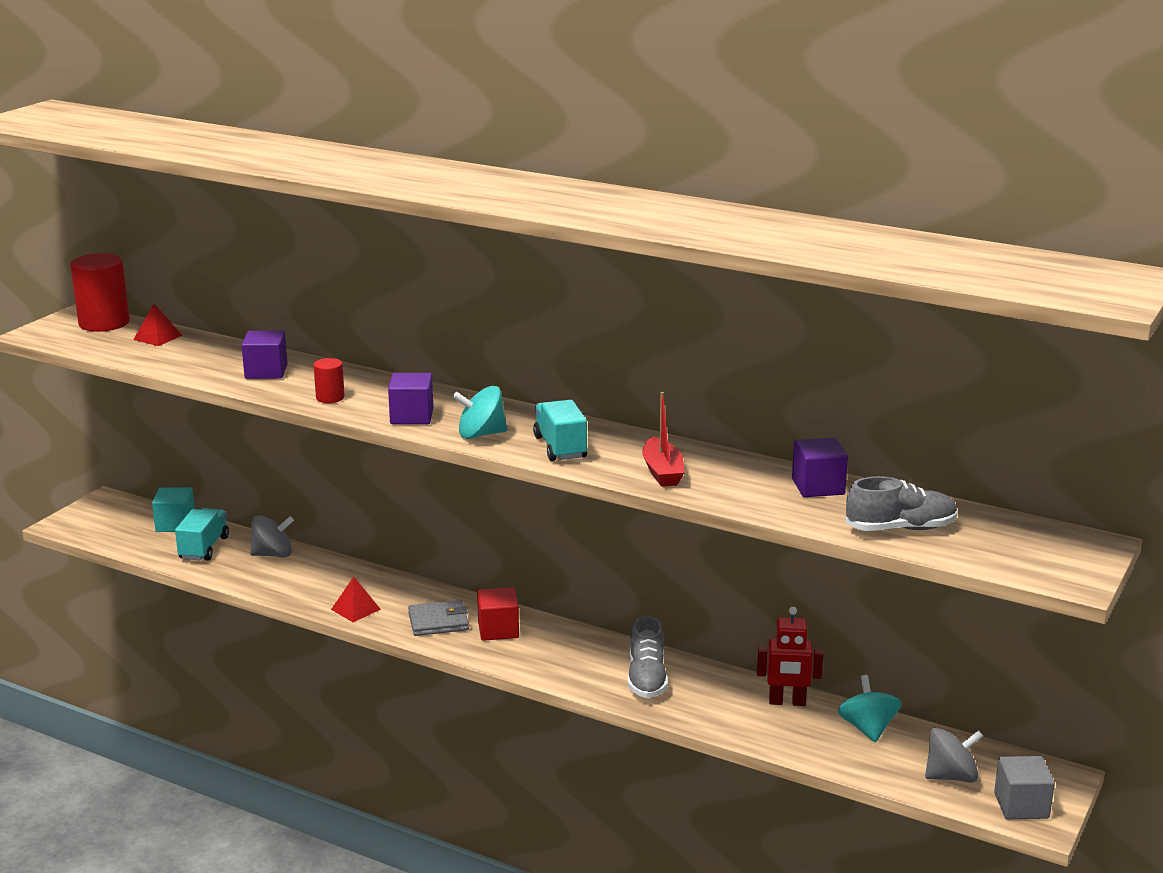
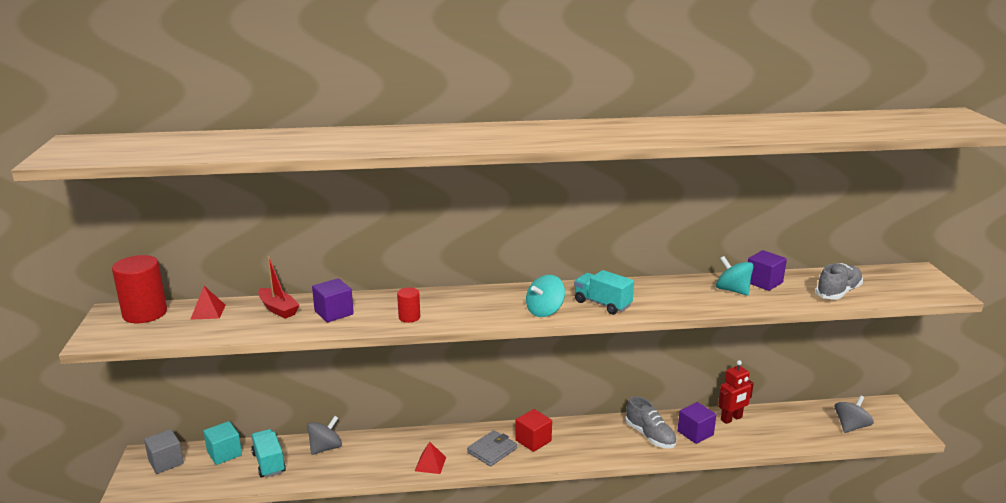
camera: 35 degrees left, 0 degrees up
(411, 416) = (483, 313): purple cube -> purple cube (695, 433)
(662, 472) = (680, 300): red boat -> red boat (278, 309)
(867, 729) = (784, 417): turquoise spinning top -> turquoise spinning top (732, 290)
(1021, 805) = (896, 428): grey cube -> grey cube (166, 462)

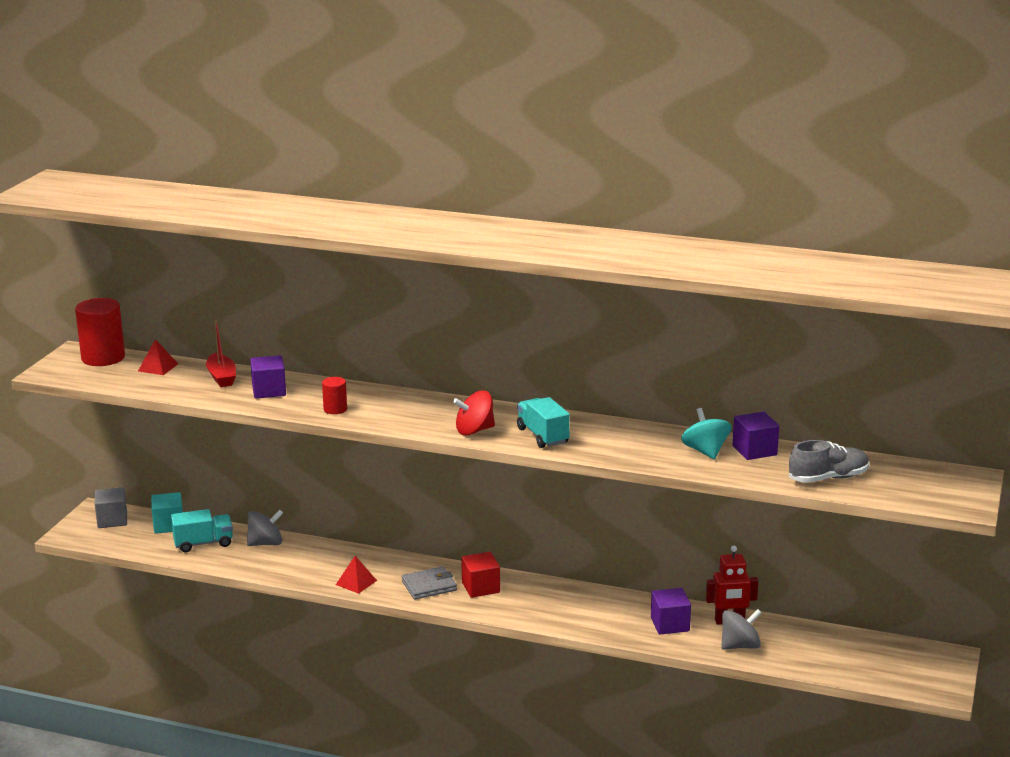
camera: 25 degrees right, 0 degrees up
(269, 463) = (203, 543): turquoise truck -> turquoise truck turned 75 degrees clockwise
(545, 311) = (474, 430): turquoise spinning top -> red spinning top
(650, 436) = (614, 614): grey shoe -> none
(851, 426) = (870, 664): grey spinning top -> grey spinning top (740, 646)

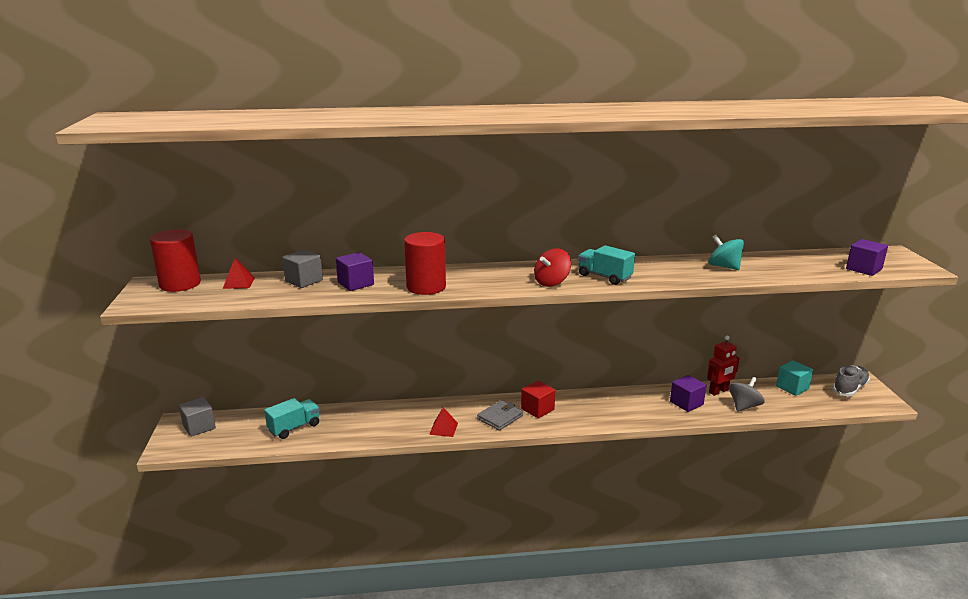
camera: 25 degrees left, 0 degrees up
(168, 525) = (253, 420): turquoise cube -> turquoise cube (792, 387)
(221, 377) = (304, 281): red boat -> grey cube
(265, 543) = (346, 415): grey spinning top -> none
(335, 409) = (426, 287): red cylinder -> red cylinder, size x1.95
(754, 450) = (752, 260): purple cube -> purple cube (864, 269)
(828, 478) = (822, 268): grey shoe -> grey shoe (849, 389)

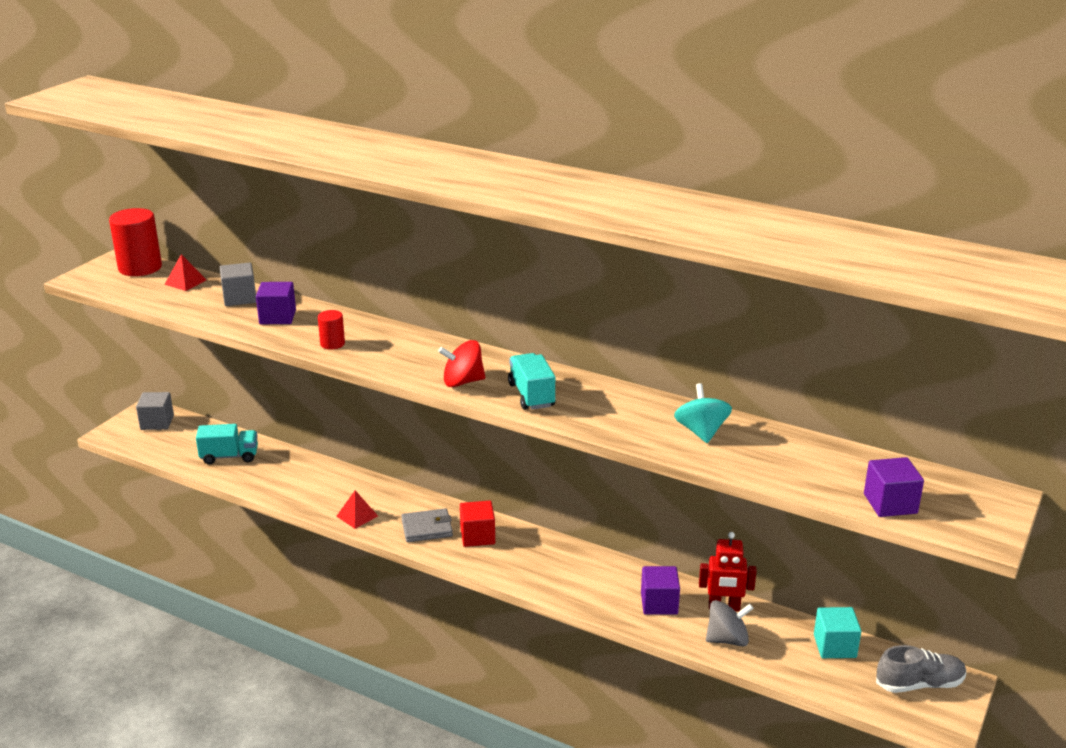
camera: 35 degrees right, 5 degrees up
(426, 287) = (332, 344): red cylinder -> red cylinder, size x0.51

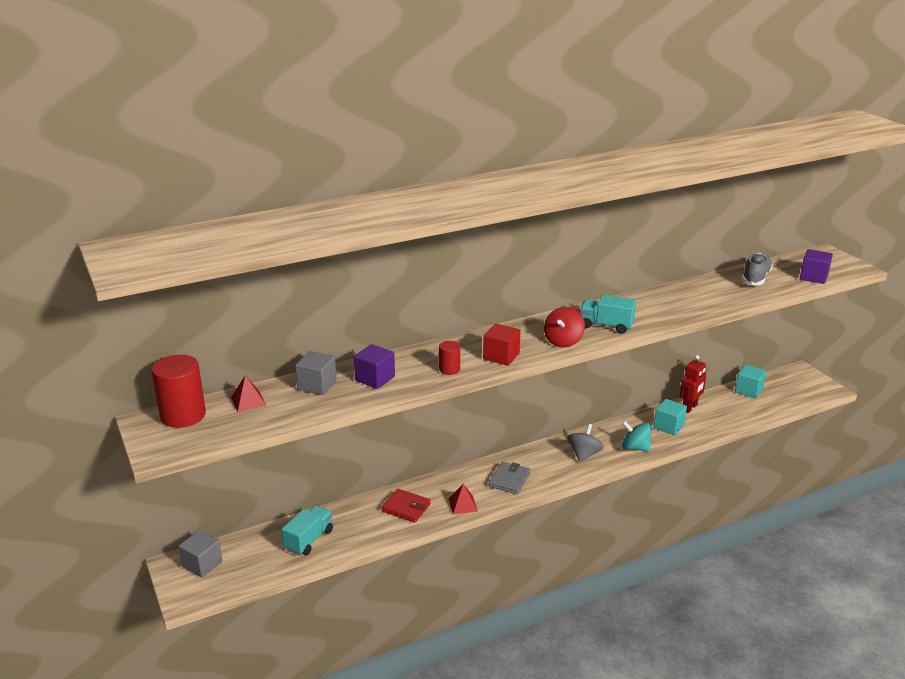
camera: 55 degrees left, 0 degrees up
(321, 486) = (406, 508): none -> red wallet
(477, 536) = (539, 463): red cube -> red cube (501, 356)
(659, 603) = (668, 426): purple cube -> turquoise cube
(701, 432) = (700, 294): turquoise spinning top -> turquoise spinning top (635, 448)
(727, 639) = (718, 419): grey spinning top -> grey spinning top (584, 454)
(919, 684) = (795, 381): grey shoe -> grey shoe (755, 278)

